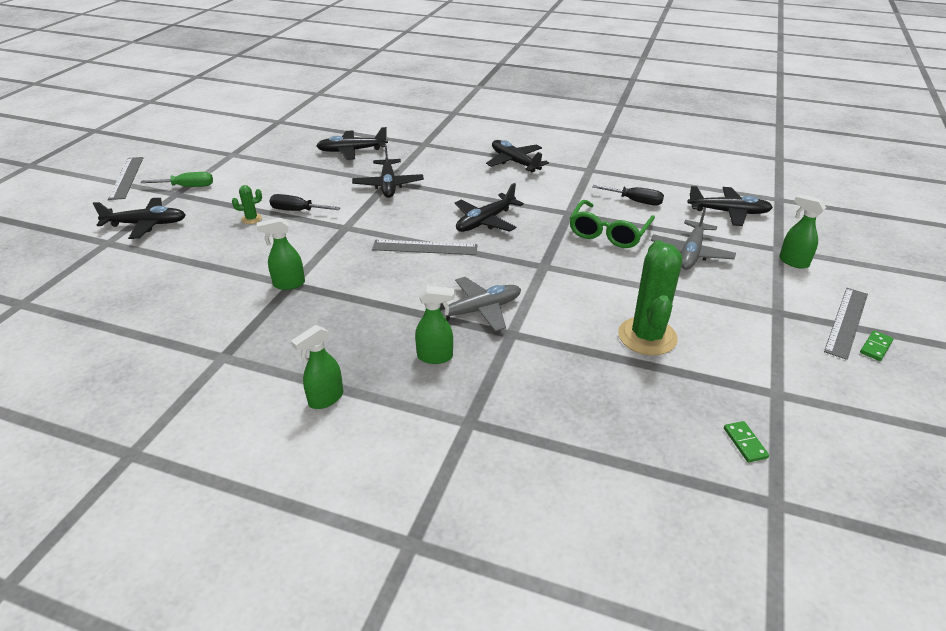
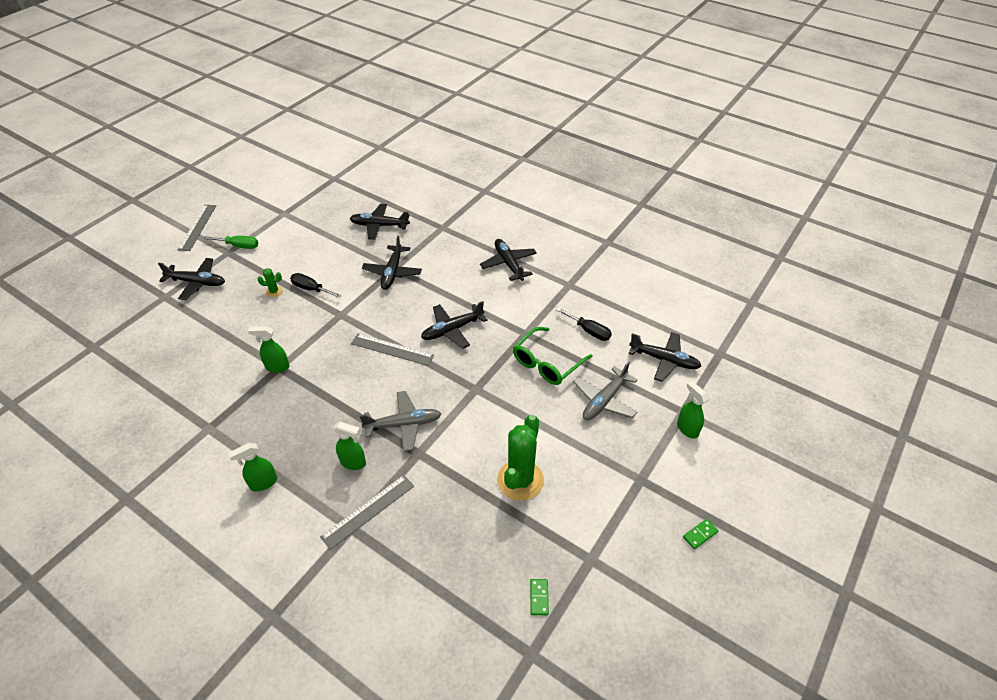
camera: 15 degrees right, 10 degrees up
(846, 322) = (692, 503): grey ruler -> grey ruler (368, 511)

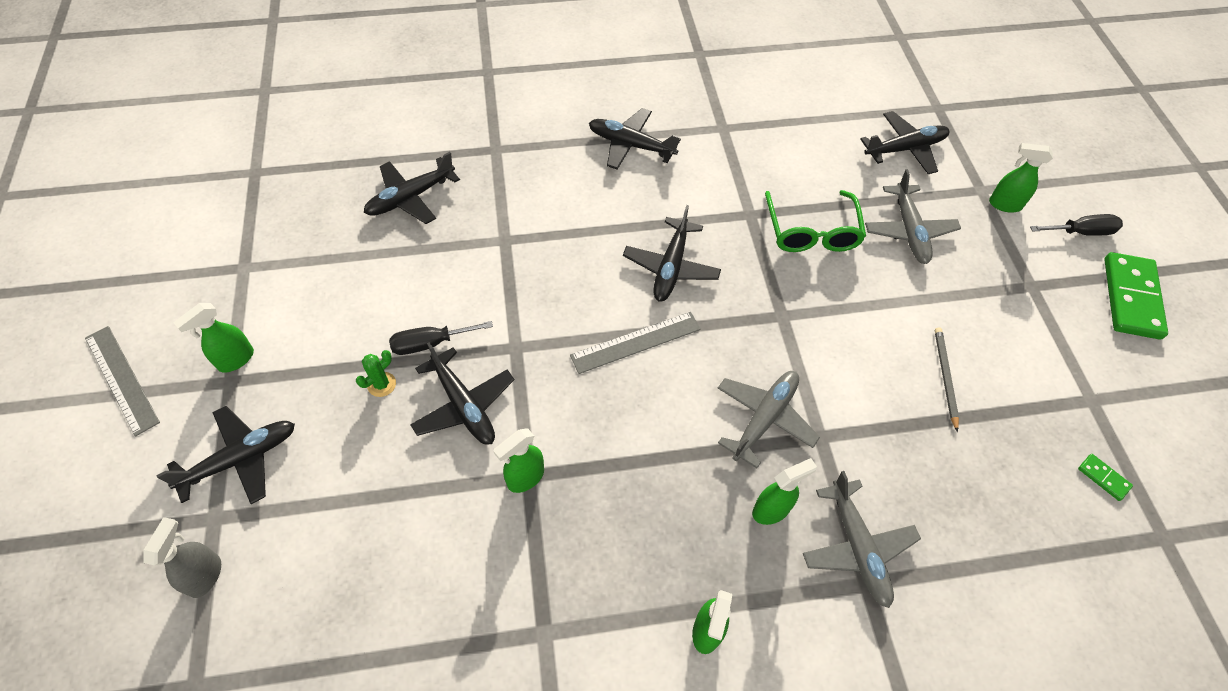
camera: 45 degrees left, 10 degrees up
(139, 313) = (205, 575): none -> grey spray bottle
(239, 246) = (235, 360): green screwdriver -> green spray bottle
(368, 511) = (857, 547): grey ruler -> grey plane
(392, 272) = (509, 247): black plane -> black plane (464, 405)
(520, 480) = (945, 377): green cactus -> grey pencil
(589, 331) = (805, 166): black screwdriver -> black screwdriver (1081, 232)
(700, 534) = (1131, 298): green domino -> green domino, size x2.31

